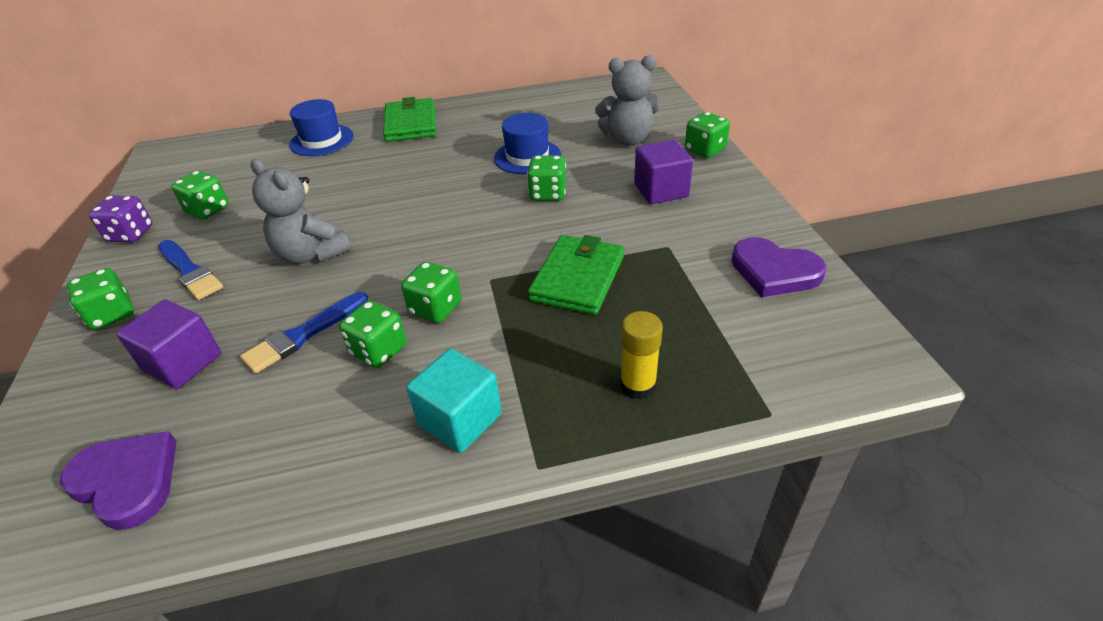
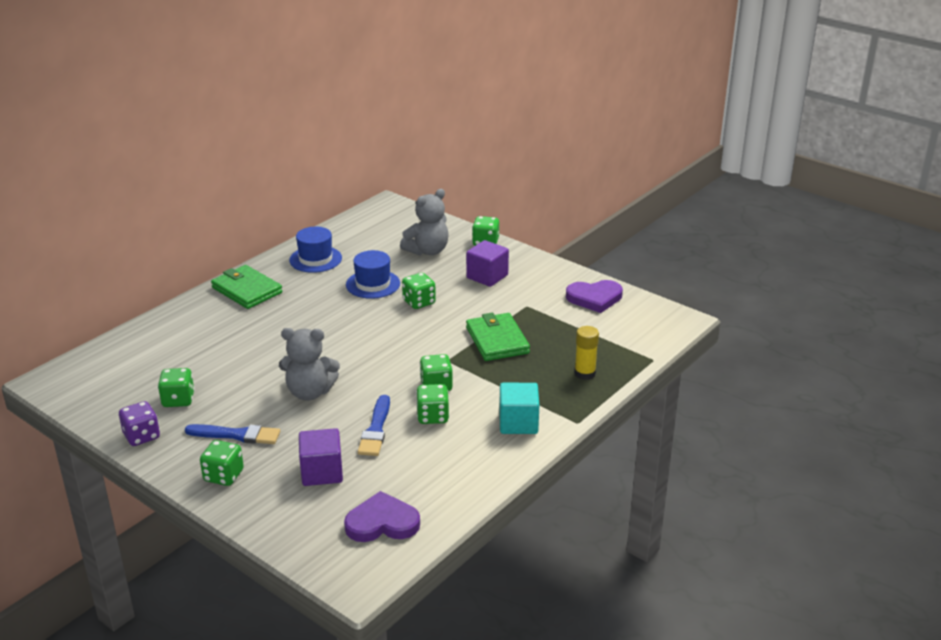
camera: 40 degrees left, 10 degrees down
(322, 140) = (189, 325): blue hat -> blue hat (315, 259)

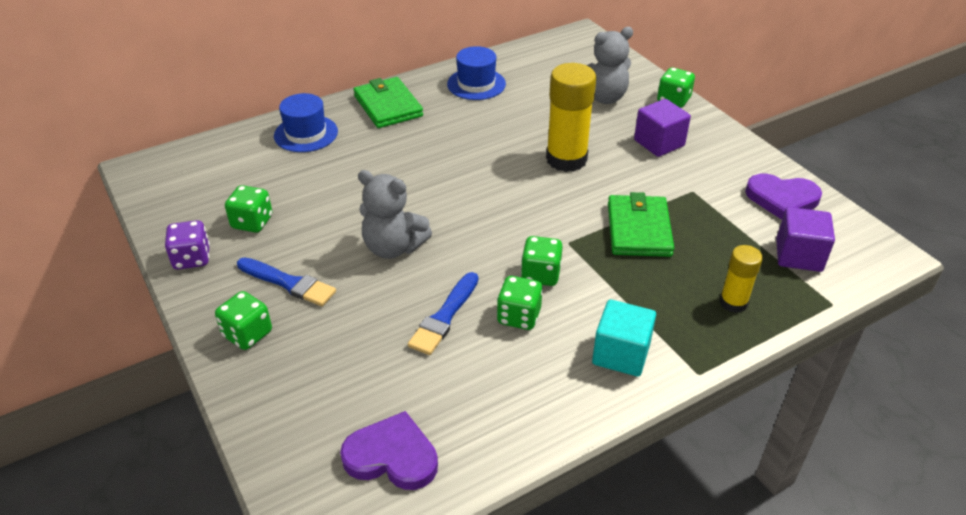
camera: 20 degrees right, 10 degrees up
(322, 472) = (356, 360): purple cube -> purple cube (798, 255)
(373, 284) = (524, 126): blue hat -> blue hat (306, 134)
(419, 302) = (566, 159): green dice -> yellow glue stick

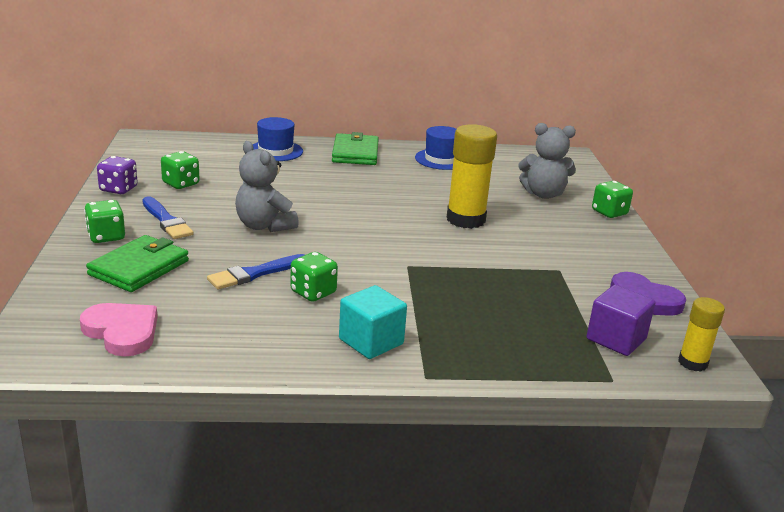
camera: 25 degrees right, 15 degrees down
(392, 456) = (122, 332): purple heart -> pink heart
(540, 274) = (361, 276): green dice -> none
(638, 229) = (479, 277): green wallet -> green wallet (139, 268)
(659, 143) = (563, 233): purple cube -> none
(733, 303) = (512, 346): yellow glue stick -> yellow glue stick (692, 363)

